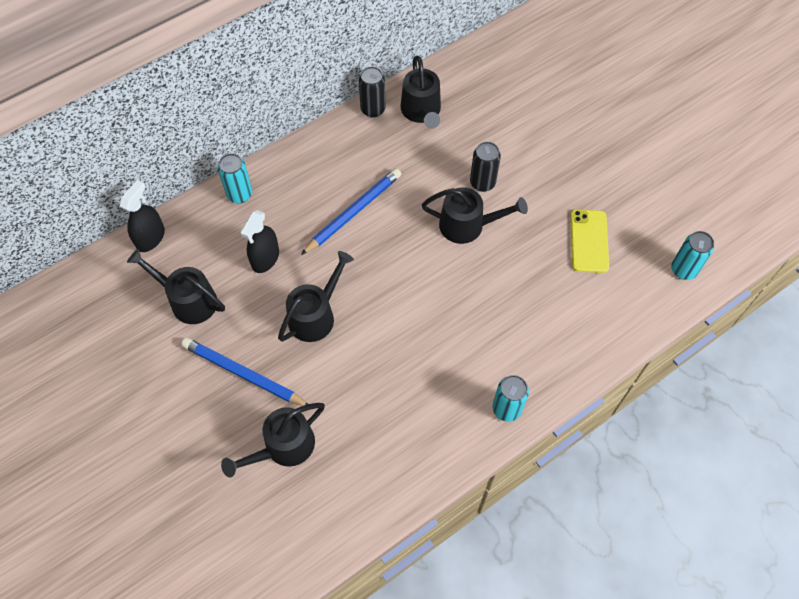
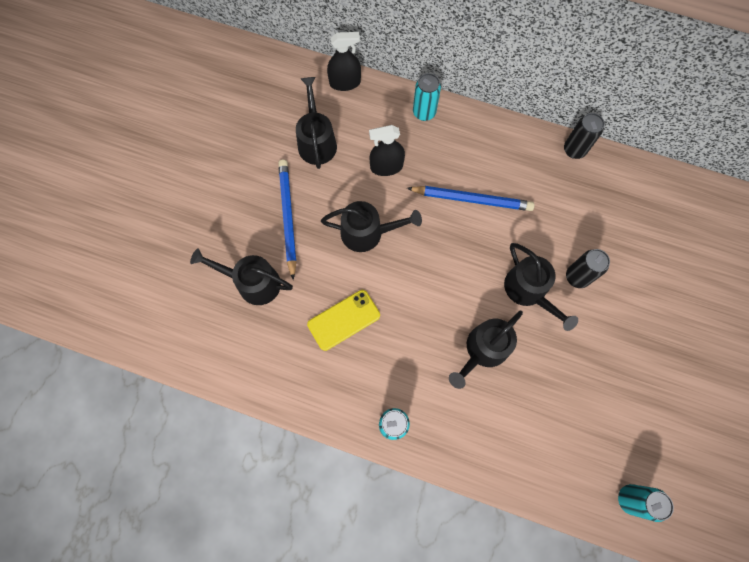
camera: 55 degrees right, 10 degrees up
(421, 111) = (604, 186): black watering can -> black watering can (483, 350)
(589, 241) = (593, 398): yellow phone -> yellow phone (344, 320)

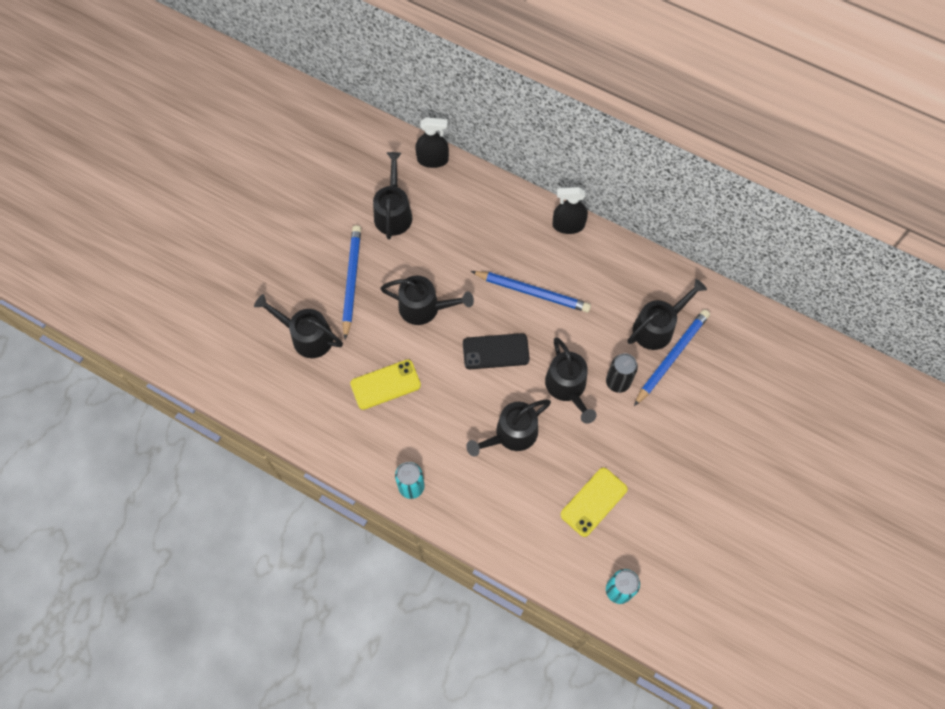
camera: 10 degrees right, 5 degrees down
(386, 167) = (456, 248): black spray bottle -> black spray bottle (568, 225)
(424, 112) = (504, 201): turquoise can -> none
(448, 266) = (495, 351): none -> black phone
(574, 150) = (644, 260): black can -> none
(582, 407) = (593, 502): none -> yellow phone
(602, 214) = (657, 327): none -> black watering can
(623, 242) = (671, 357): none -> blue pencil

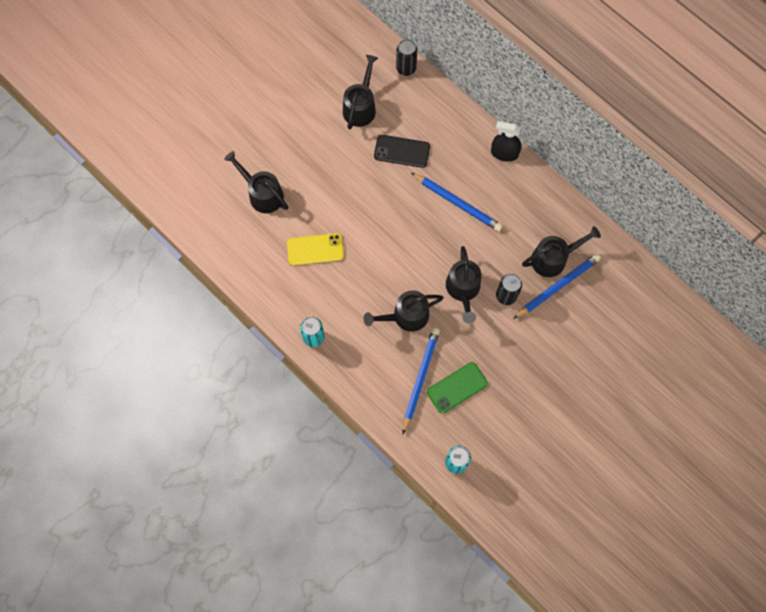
camera: 15 degrees right, 5 degrees up
(351, 281) = (310, 156): blue pencil -> blue pencil (420, 378)
(424, 308) = (364, 194): black watering can -> none
(432, 159) = (406, 68): black spray bottle -> black can
(495, 351) = (412, 245): black phone -> black phone (402, 151)
(593, 502) = (457, 387): yellow phone -> green phone

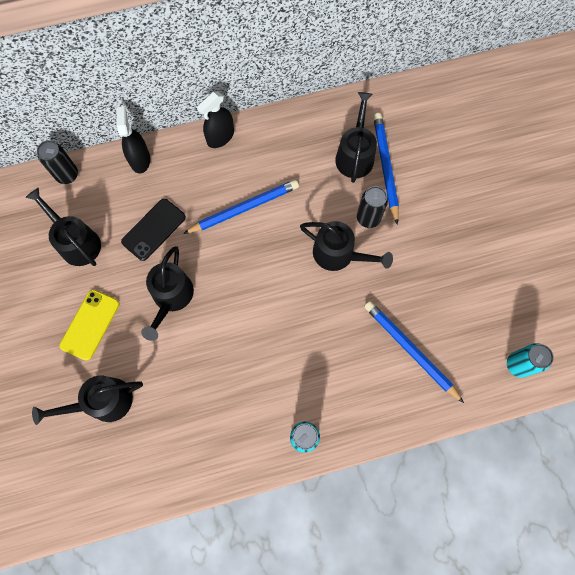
camera: 60 degrees left, 0 degrees up
(315, 249) = (205, 379): yellow phone -> yellow phone (90, 324)
(406, 316) = (335, 326): black watering can -> black watering can (171, 297)
(449, 109) = (140, 159): none -> black spray bottle
(457, 387) = (439, 319): green phone -> none

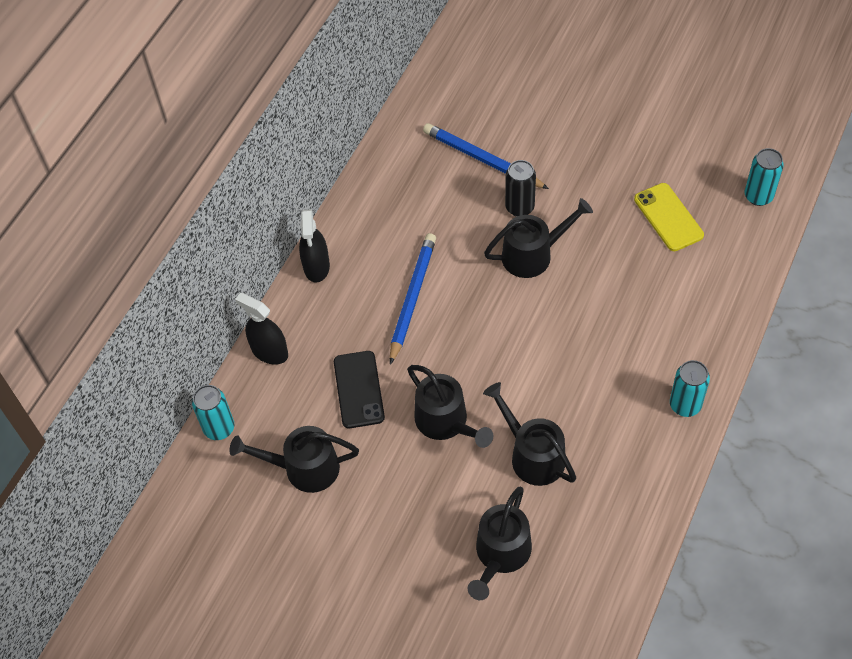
camera: 45 degrees left, 15 degrees down
(67, 175) = (219, 428): black can -> turquoise can
(90, 324) = (407, 514): yellow phone -> yellow phone (668, 217)
(355, 155) = (447, 173): black watering can -> black watering can (532, 455)
(410, 350) = (675, 264): blue pencil -> none

